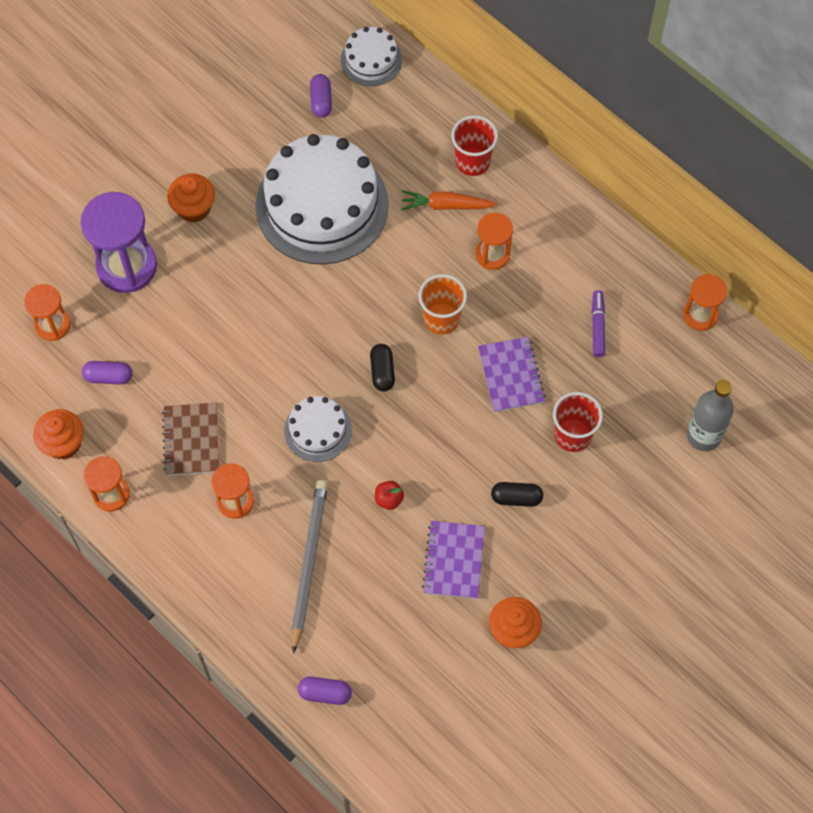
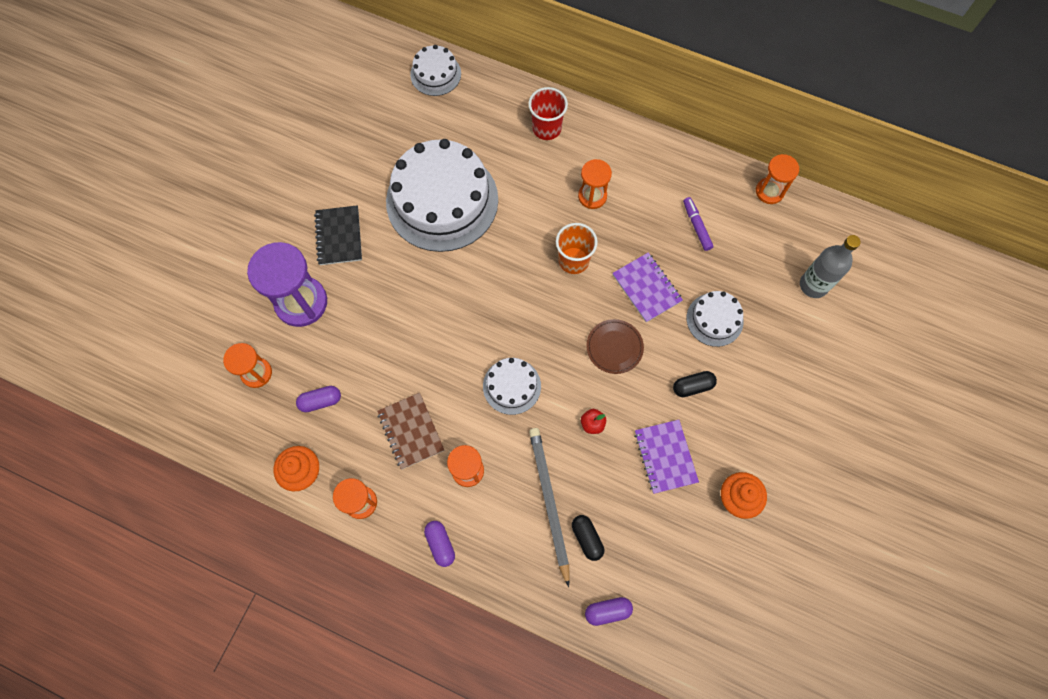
camera: 20 degrees left, 5 degrees up
(194, 208) = (339, 236): orange cupcake -> black notebook
(321, 101) = (409, 118): purple capsule -> purple capsule (440, 544)
(382, 372) = (544, 319): black capsule -> black capsule (587, 538)
(446, 205) = (540, 169): orange carrot -> none
(447, 427) = (614, 347): none -> brown plate
(573, 435) = (714, 319): red cup -> white cake

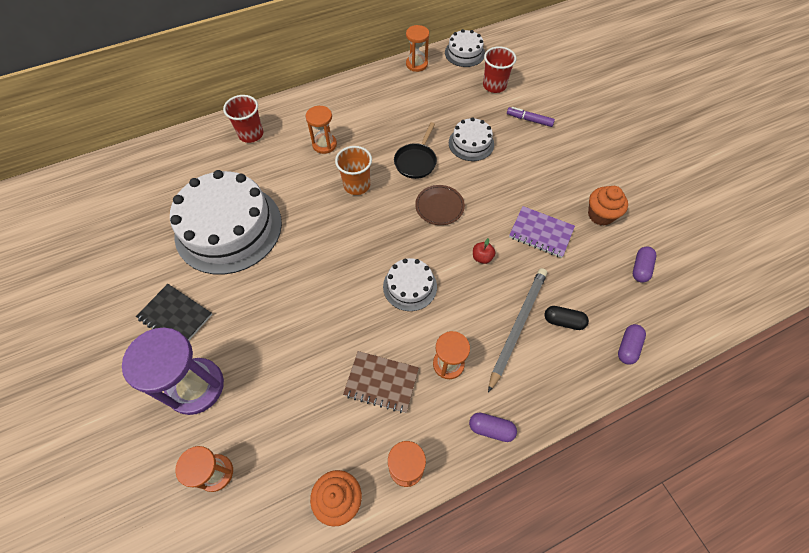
camera: 50 degrees left, 10 degrees down
(320, 401) = (292, 435): purple capsule -> purple capsule (640, 268)
(435, 74) = (135, 164): white cake -> white cake (464, 53)
(549, 502) = (517, 326): grey pencil -> grey pencil turned 90 degrees clockwise
(646, 288) = (416, 161): purple notebook -> black pan
(692, 386) = (505, 185): black capsule -> none
(696, 226) = (402, 109): purple marker -> purple marker (529, 120)
(813, 285) = (494, 86): grey bottle -> red cup

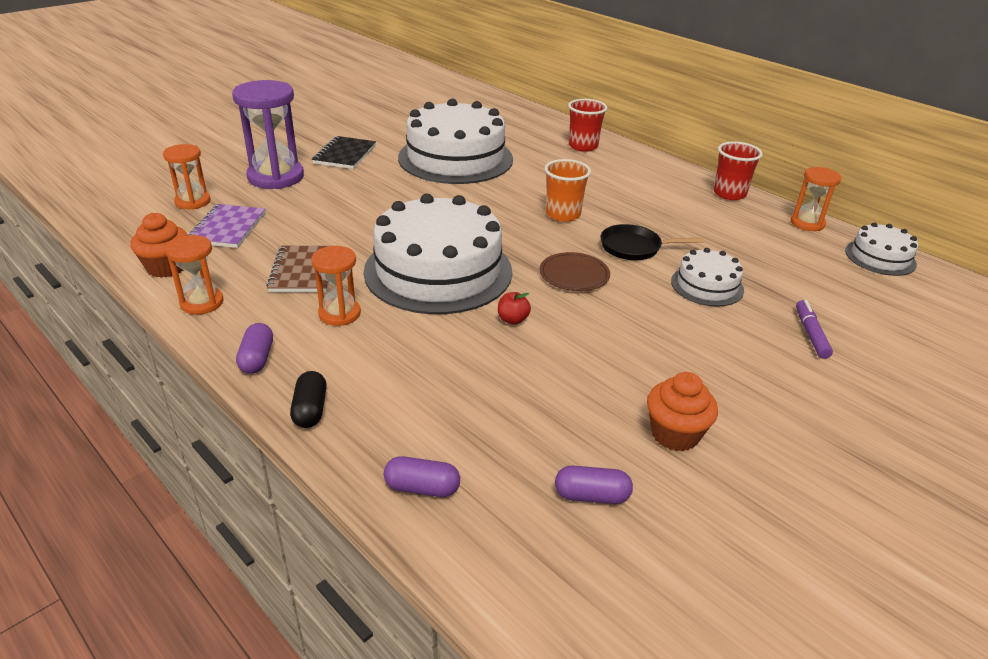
camera: 70 degrees right, 25 degrees down
(324, 144) = (606, 186): orange hourglass -> none
(410, 286) = (438, 271): white cake -> white cake, size x2.08
(494, 86) = (845, 292): red cup -> red cup (729, 194)
(517, 326) = (415, 364): grey pencil -> none
(541, 233) = (590, 369): purple notebook -> purple notebook (227, 228)
(563, 321) = (442, 408): black capsule -> black capsule (310, 410)

